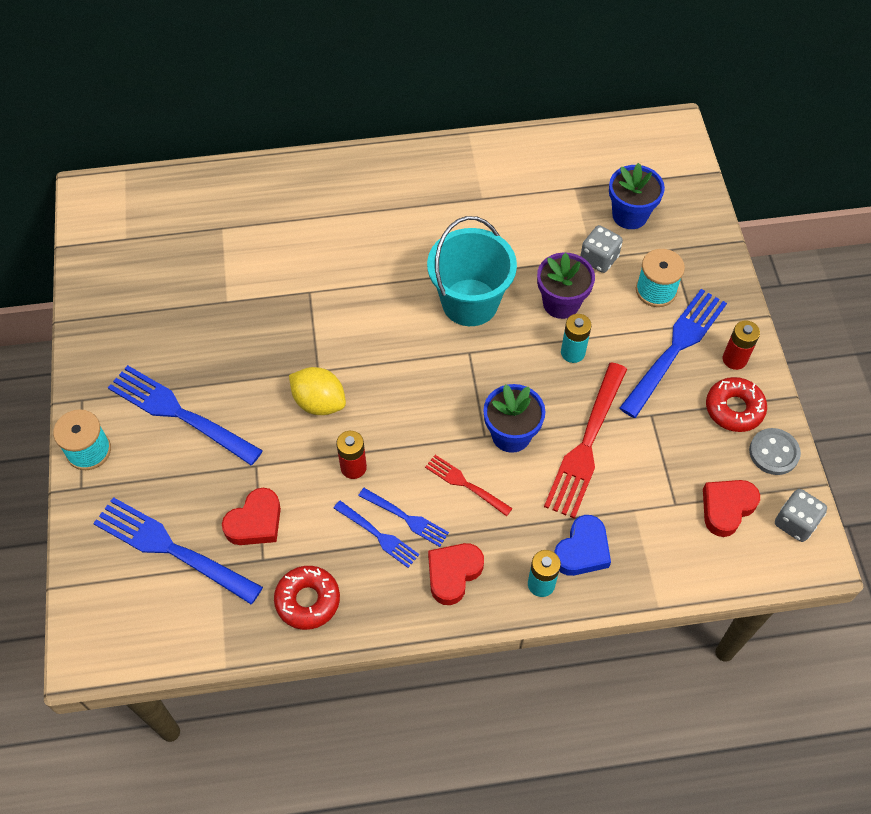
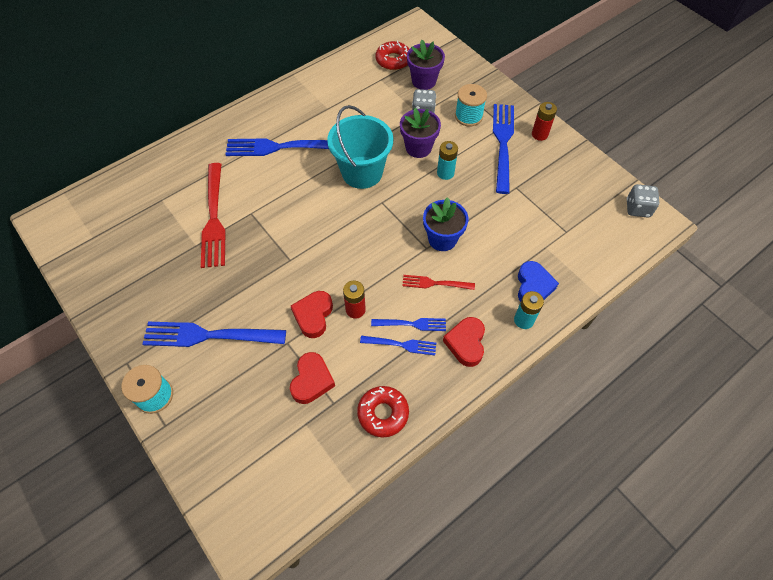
camera: 30 degrees left, 0 degrees up
(172, 549) = (263, 431): blue fork -> blue fork (279, 147)
(319, 402) = (304, 279): yellow lemon -> none
(586, 444) = (491, 222): red fork -> red fork (214, 218)
(630, 215) = (424, 81): blue flower pot -> purple flower pot
(726, 508) = (596, 219): red heart -> red heart (313, 316)
(734, 409) = (559, 162): red donut -> red donut (393, 60)
(774, 452) = (598, 175): grey button -> none

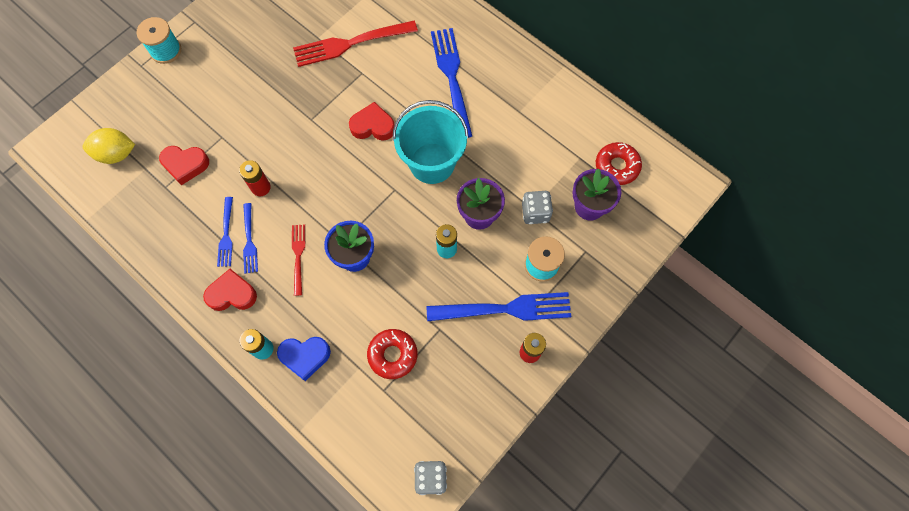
camera: 80 degrees right, 10 degrees up
(209, 335) = (224, 74): blue fork -> none
(278, 456) = (116, 154): none -> yellow lemon
(313, 316) = (251, 152): red heart -> red heart (373, 126)
(383, 413) = (157, 229): red donut -> red donut (393, 355)

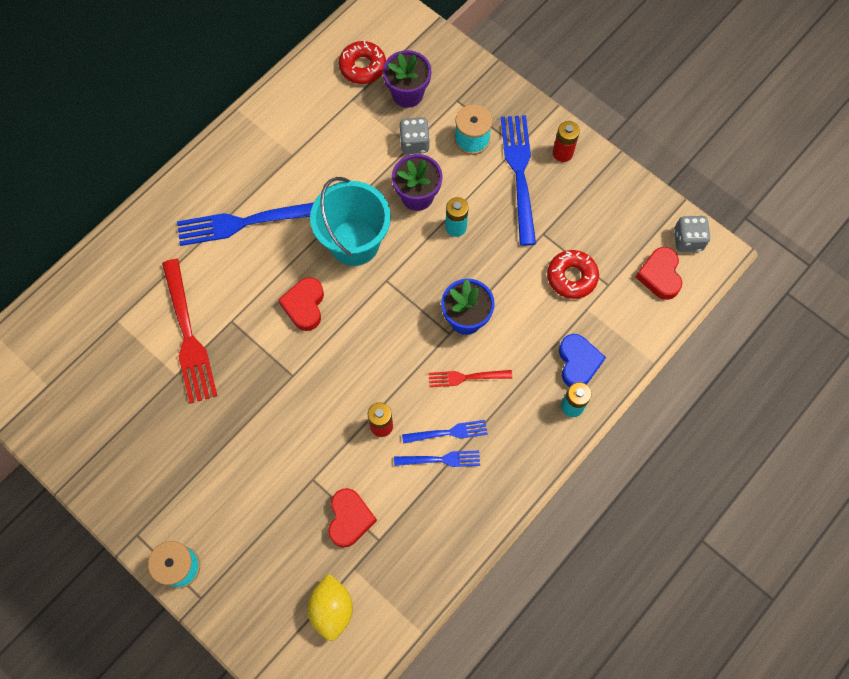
camera: 90 degrees left, 0 degrees up
(232, 294) = (512, 445): red heart -> red heart (660, 275)

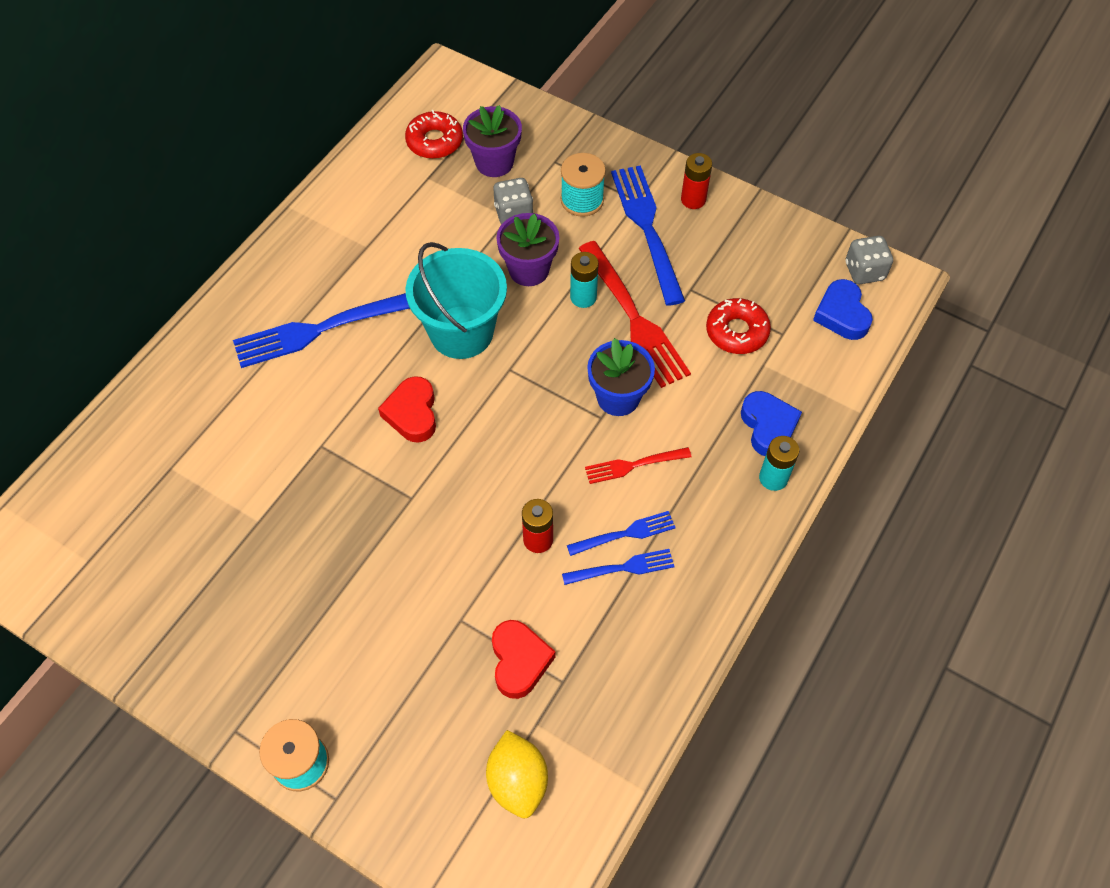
camera: 10 degrees left, 10 degrees down
(188, 336) = (268, 471): red fork -> red fork (634, 318)
(660, 275) = (841, 314): red heart -> blue heart

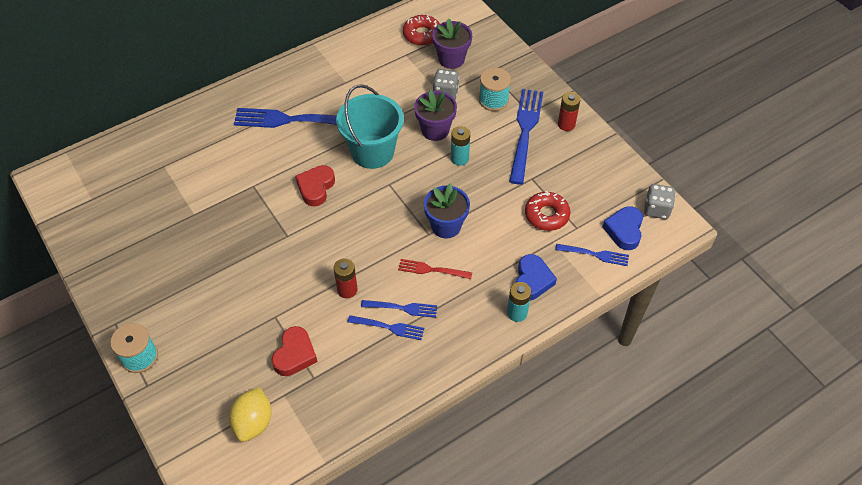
camera: 25 degrees right, 5 degrees down
(634, 318) = (484, 182): red fork -> none
(824, 360) = (595, 254): none -> blue fork

